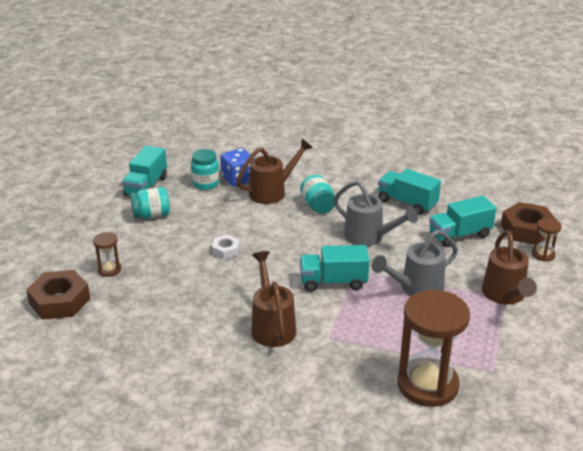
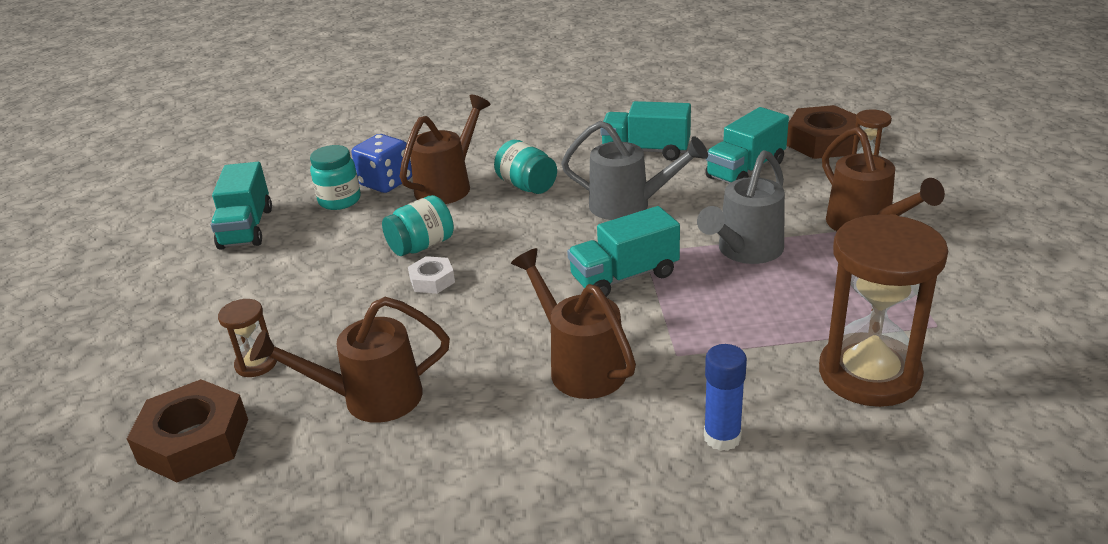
camera: 20 degrees left, 0 degrees up
(151, 215) = (280, 265): turquoise jar -> turquoise jar (421, 246)
(154, 307) = (370, 398): none -> brown watering can
(318, 390) = (722, 437): none -> blue glue stick

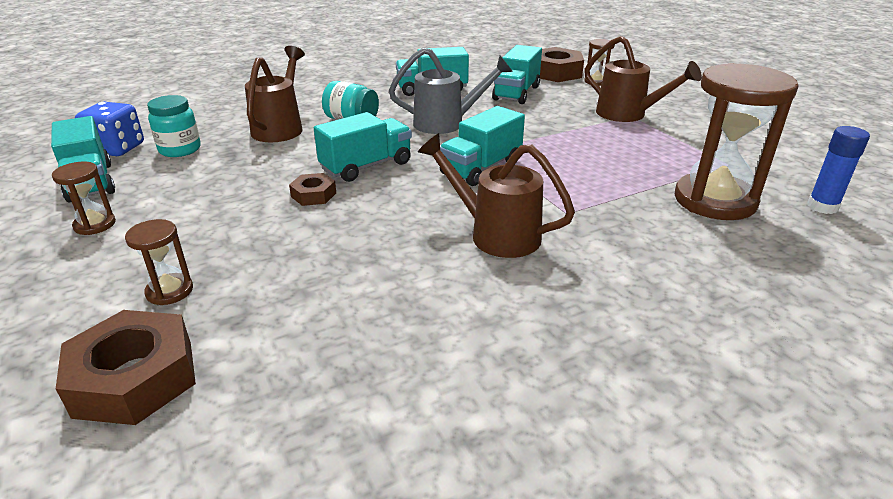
camera: 25 degrees left, 0 degrees up
(230, 279) = (95, 225): none -> brown hourglass
(370, 398) = (317, 296): brown watering can -> none
(386, 182) = (218, 132): blue dice -> blue dice (117, 149)
(421, 246) = (285, 172): turquoise jar -> none
(432, 280) = (313, 195): white nut -> brown nut
(505, 253) = (366, 166): none -> turquoise truck
(722, 437) = (651, 262): blue glue stick -> blue glue stick (822, 207)
(745, 251) = (559, 139): grey watering can -> none

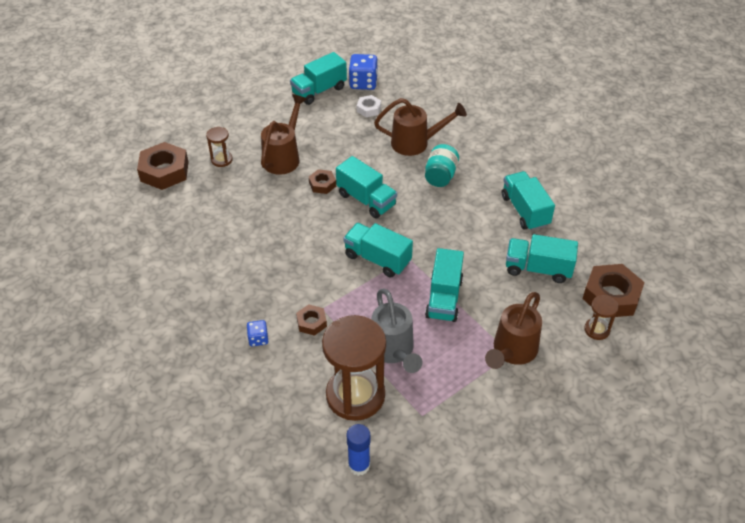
camera: 80 degrees right, 15 degrees up
(95, 225) = (275, 112): brown hourglass -> none
(180, 150) = (369, 109): turquoise jar -> white nut
(446, 123) = (452, 230): grey watering can -> grey watering can (393, 351)
(496, 234) = (290, 274): brown watering can -> brown watering can (283, 157)
(553, 137) = (444, 298): none -> turquoise truck
(594, 222) = (311, 322): none -> brown nut
(630, 271) = (258, 339): none -> blue dice

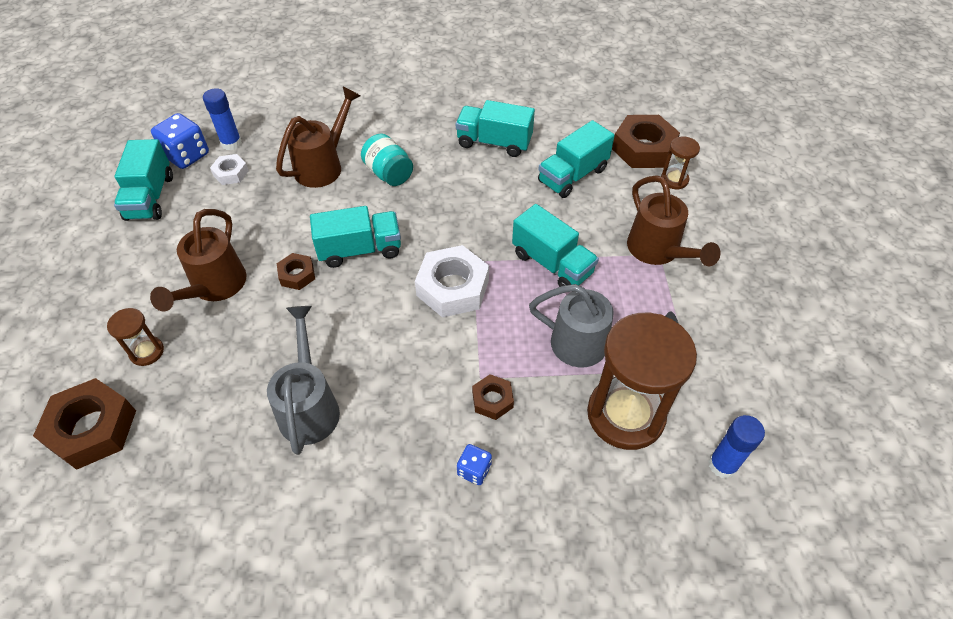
camera: 55 degrees left, 5 degrees up
(242, 244) = (309, 406): none -> grey watering can
(283, 157) = (215, 287): brown watering can -> brown watering can turned 135 degrees counterclockwise
(377, 259) = (452, 288): turquoise truck -> white nut
(391, 94) = (231, 143): none -> blue glue stick

